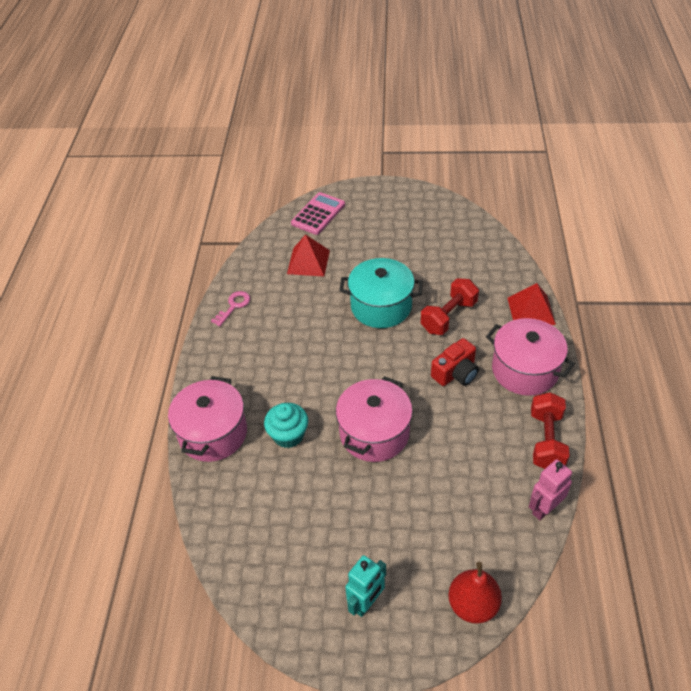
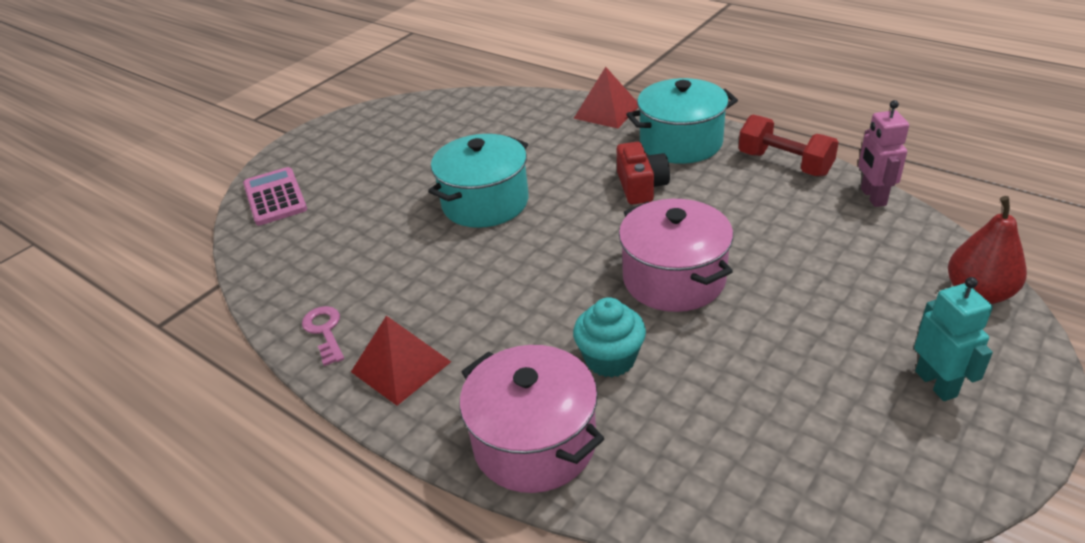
camera: 55 degrees left, 10 degrees down
(308, 262) = (340, 233): red pyramid -> red pyramid (401, 366)
(448, 316) = (556, 162): red dumbbell -> none
(525, 370) = (681, 143): pink pot -> turquoise pot

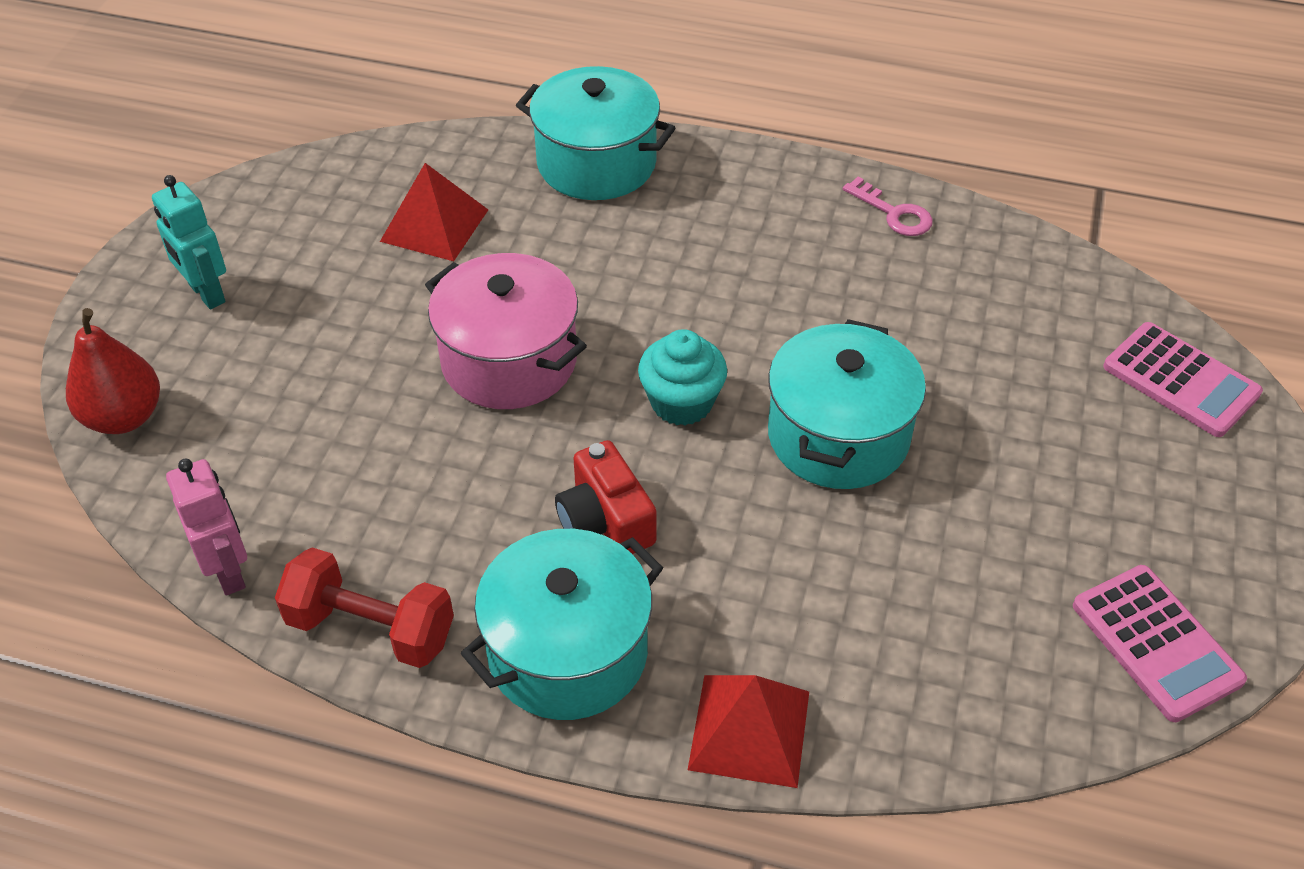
camera: 155 degrees right, 10 degrees up
(401, 366) = (775, 197): red pyramid -> red pyramid (434, 225)
(412, 113) = (1156, 643): none -> pink calculator
(534, 443) = (596, 163): pink pot -> turquoise pot
(610, 359) = (554, 249): turquoise cupcake -> turquoise cupcake (681, 402)

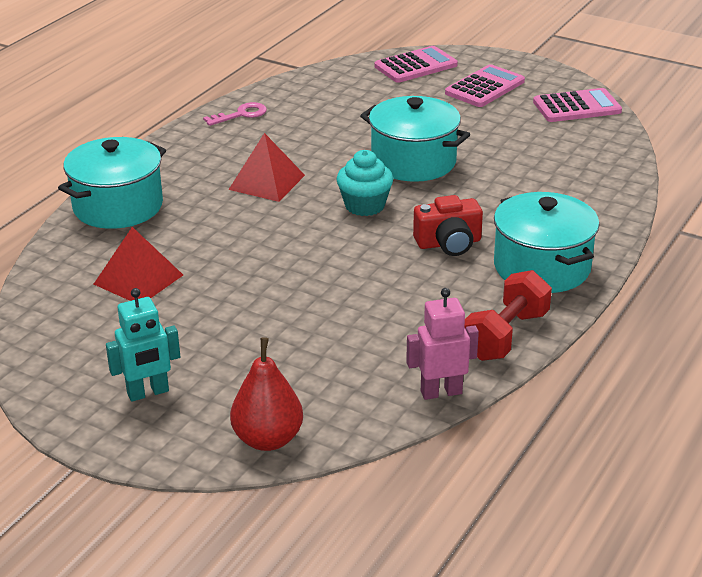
camera: 75 degrees left, 15 degrees down
(509, 361) = (297, 262): pink pot -> none
(749, 730) = (605, 218): red pyramid -> red pyramid (267, 182)
(1155, 490) = (485, 87): none -> pink calculator

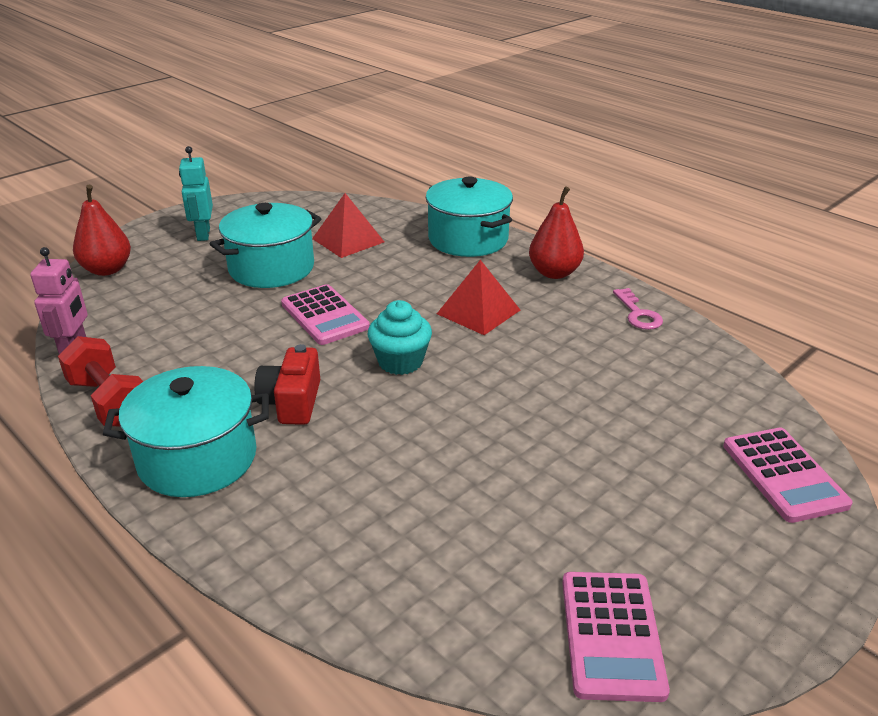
camera: 105 degrees right, 0 degrees up
(180, 154) = (554, 273): none -> red pear
(413, 161) = (484, 414): turquoise pot -> turquoise pot (271, 268)
(485, 87) = (700, 534): pink calculator -> pink calculator (324, 316)

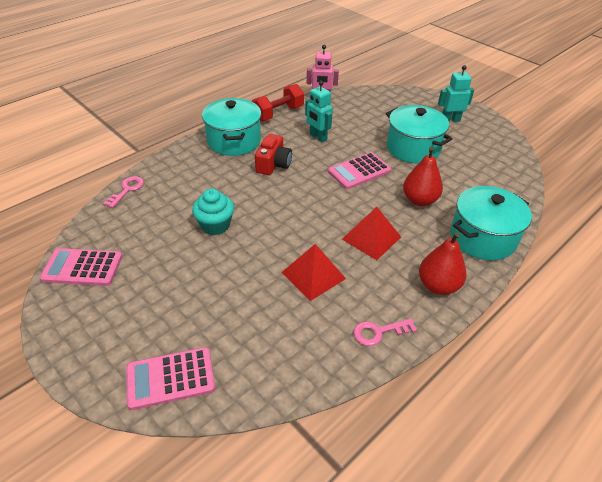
camera: 90 degrees right, 10 degrees up
(107, 270) = (399, 96): red pear -> red pear (419, 200)
(215, 354) = (318, 137): none -> turquoise robot
(292, 402) = (273, 164): red camera -> red camera turned 105 degrees clockwise
(348, 240) = (461, 177): red pyramid -> red pyramid (313, 275)
(358, 613) = (127, 190): none -> pink key
(400, 362) = (310, 201): turquoise cupcake -> turquoise cupcake (215, 225)

